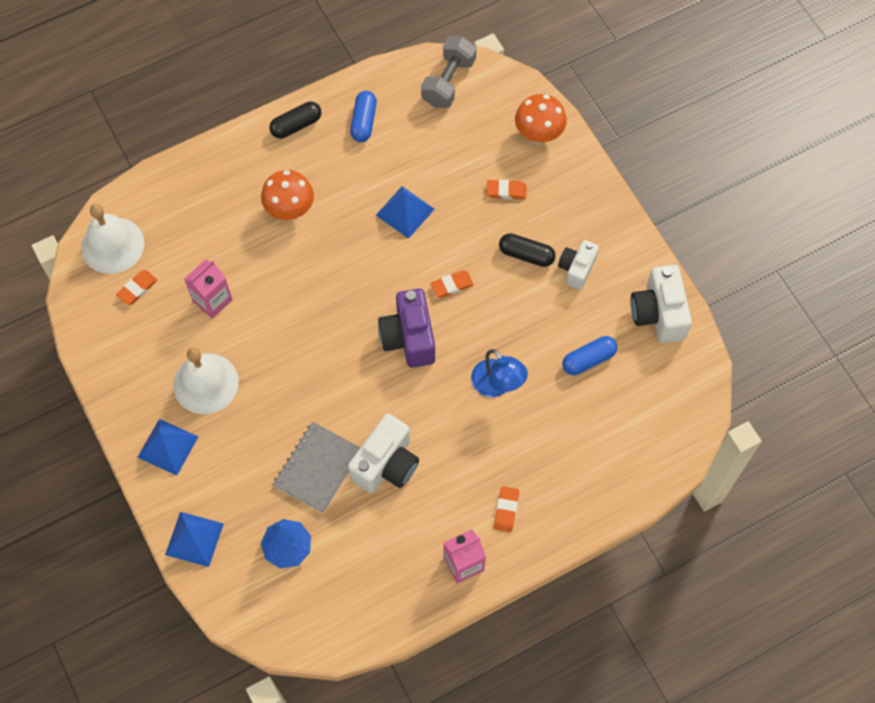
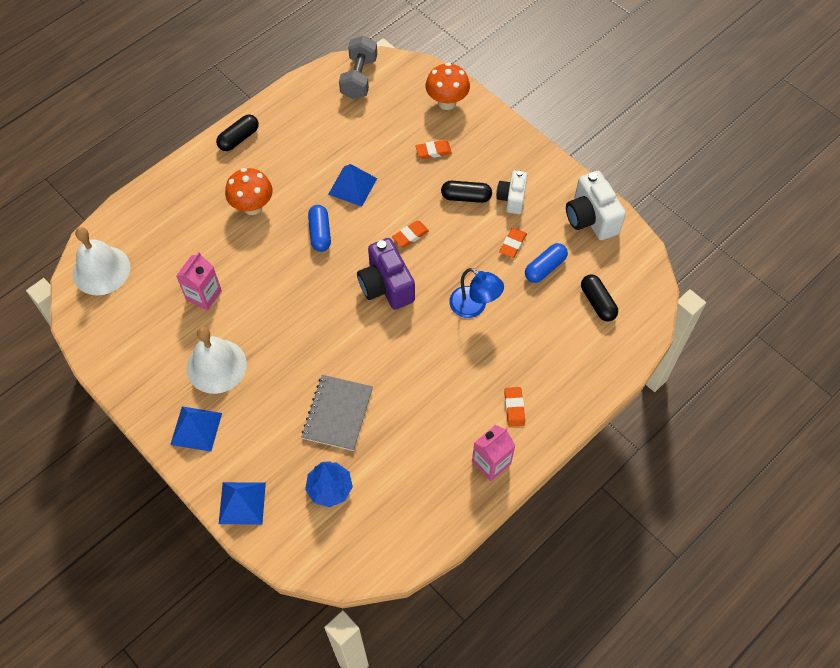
camera: 15 degrees left, 5 degrees down
(137, 289) = (133, 301): orange eraser -> orange eraser (512, 244)
(364, 122) = (296, 123): blue capsule -> blue capsule (320, 233)
(386, 464) = (397, 395): white camera -> none
(634, 414) = (597, 302): none -> black capsule

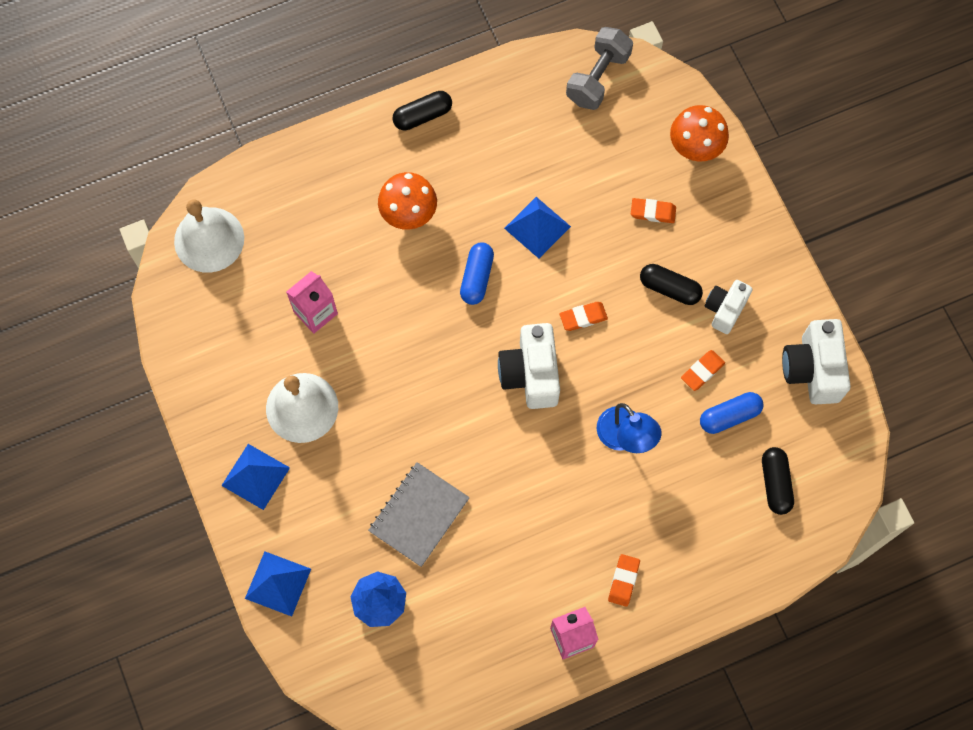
camera: 20 degrees right, 10 degrees up
(386, 286) = (530, 374): purple camera -> white camera

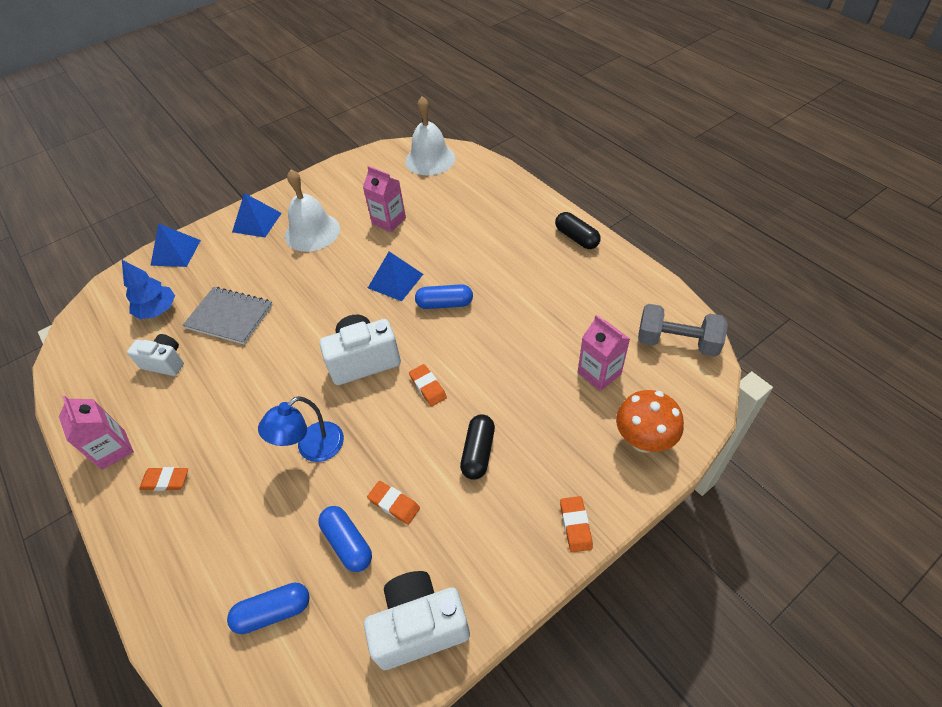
camera: 80 degrees right, 20 degrees down
(409, 215) = (486, 250): orange mushroom -> none
(537, 227) = (506, 333): blue pyramid -> blue pyramid (395, 281)
(613, 158) = (599, 373): none -> pink carton
(653, 212) = (556, 419): orange eraser -> orange eraser (575, 525)
(725, 310) = (469, 511): white camera -> white camera (165, 362)
(775, 483) = (273, 612): black capsule -> blue capsule

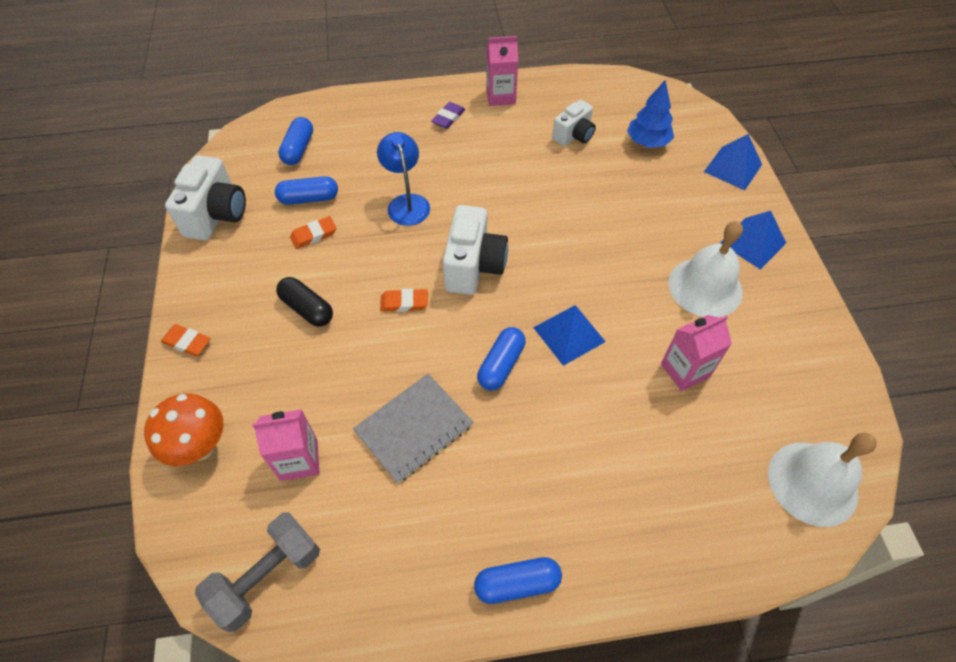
camera: 115 degrees right, 5 degrees up
(165, 481) = (448, 118): orange eraser -> purple eraser
(229, 317) = (604, 187): grey notebook -> grey notebook (414, 428)
(576, 238) = (517, 584): black capsule -> blue capsule

